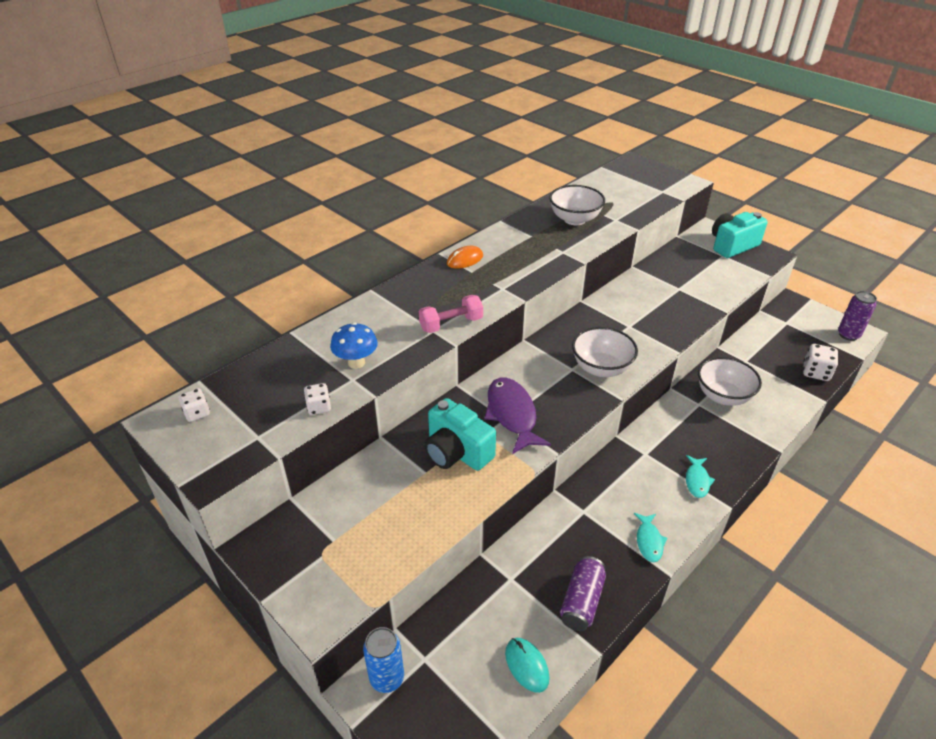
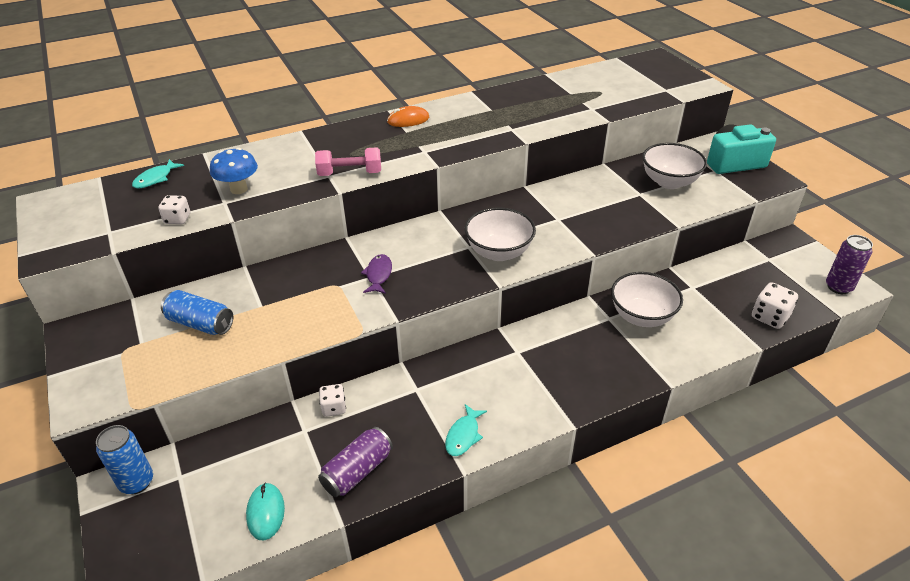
camera: 20 degrees right, 0 degrees up
(197, 413) = (77, 202): white dice -> white dice (334, 408)
(379, 505) = (200, 323): none -> blue can
(457, 452) = (302, 295): turquoise camera -> none
(512, 414) = (378, 275): purple fish -> purple fish, size x0.54
(574, 219) = (548, 102): white bowl -> white bowl (669, 182)
(697, 480) = (555, 391): turquoise fish -> turquoise fish (155, 179)

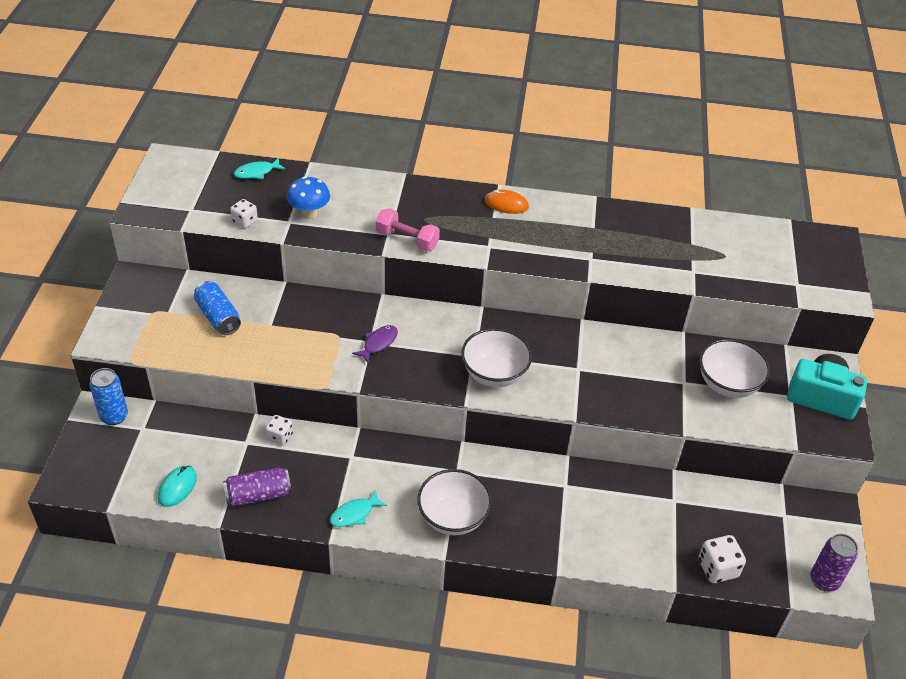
camera: 30 degrees right, 5 degrees up
(641, 316) = (596, 500): white bowl -> white bowl (453, 517)

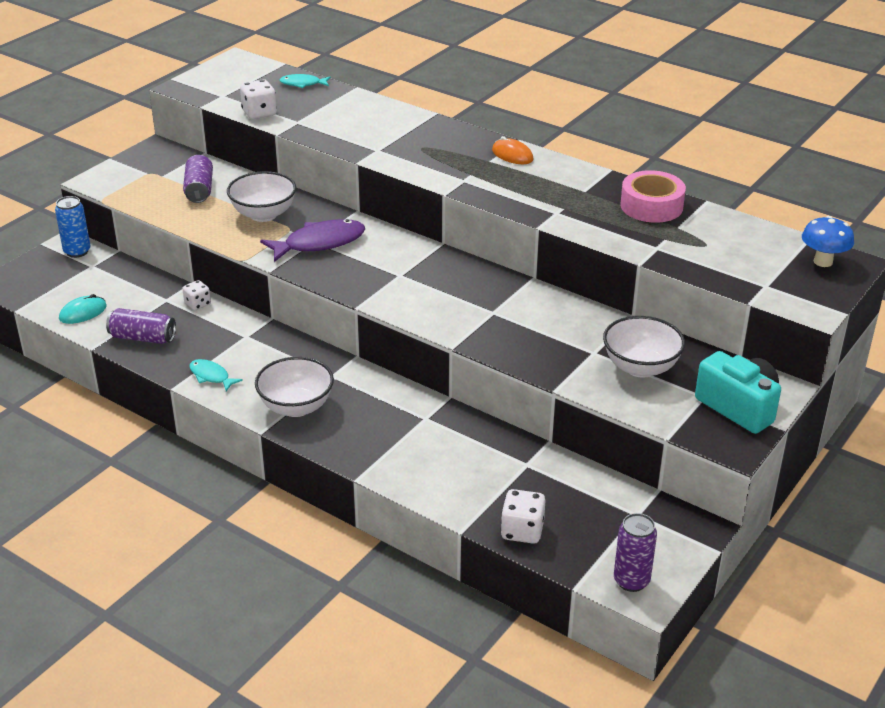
camera: 30 degrees right, 10 degrees down
(218, 317) = (199, 190): blue can -> purple can
(245, 221) = (259, 113): white dice -> white dice, size x1.50
(309, 213) = (320, 120): blue mushroom -> blue mushroom (823, 261)
(354, 514) = (211, 376): turquoise fish -> turquoise fish turned 45 degrees clockwise
(378, 343) = (319, 243): purple fish -> purple fish, size x1.84
(407, 240) = (390, 158): pink dumbbell -> none
(494, 374) = (406, 293): white bowl -> white bowl (263, 214)
(656, 227) = (651, 206): none -> pink tape

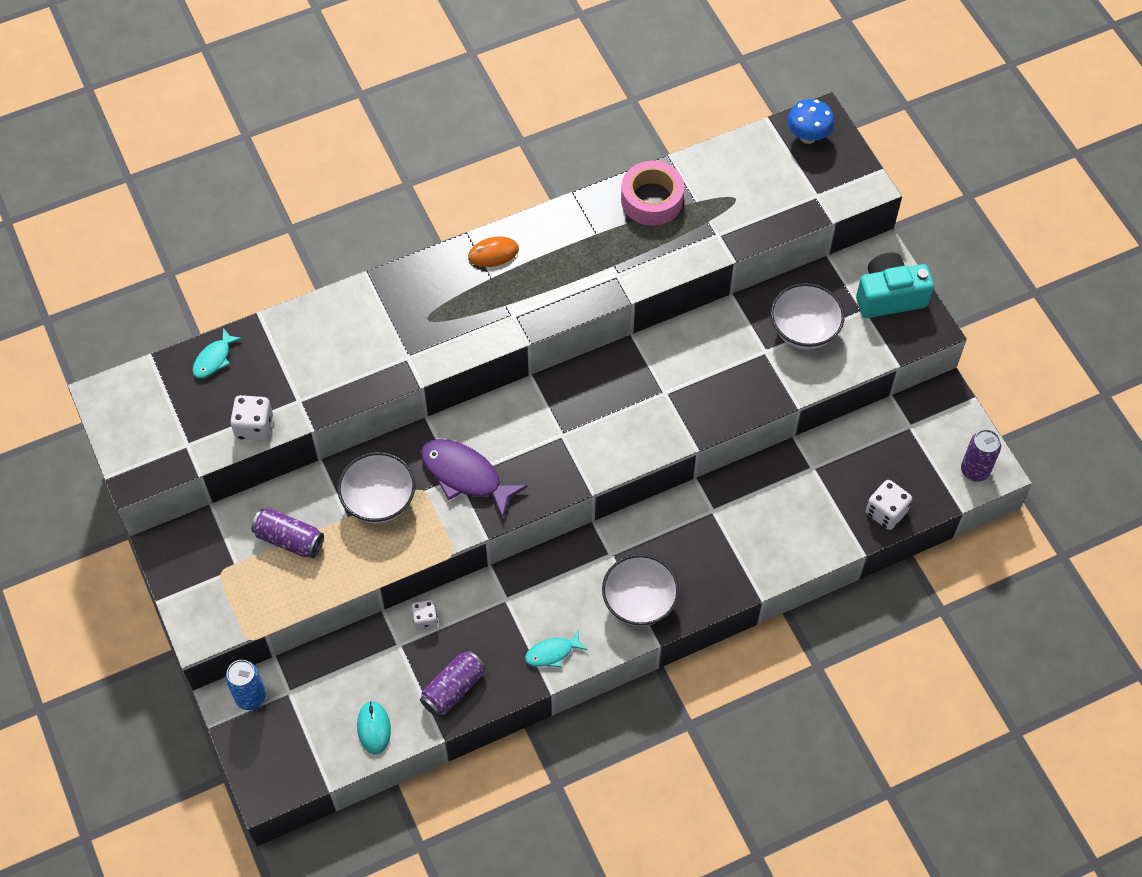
camera: 60 degrees left, 25 degrees up
(319, 243) = (465, 475): purple fish -> purple fish turned 60 degrees counterclockwise

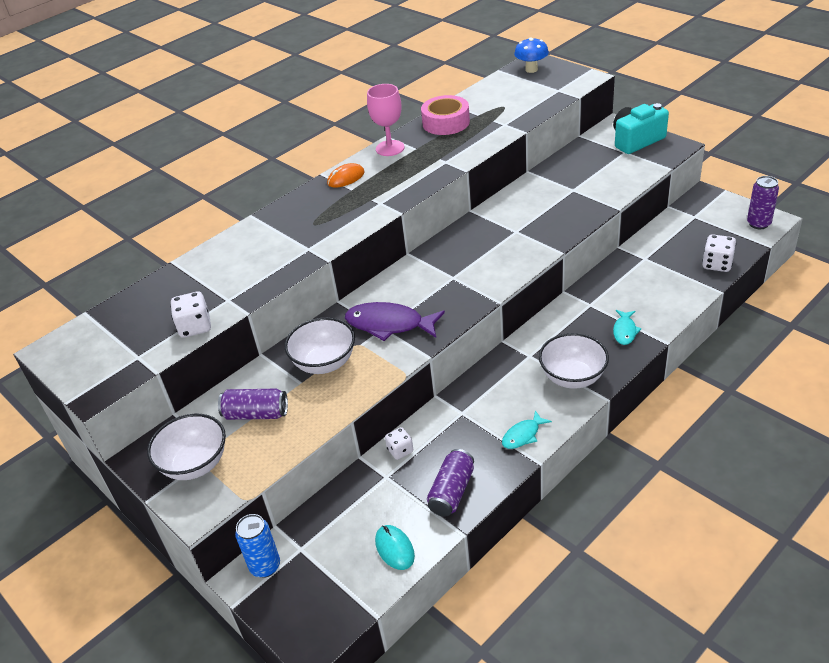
camera: 15 degrees left, 20 degrees down
(214, 359) = (143, 298): turquoise fish -> turquoise fish (625, 331)
(565, 220) = (390, 148): none -> pink goblet
(804, 331) = (592, 172): white bowl -> white bowl (195, 464)

